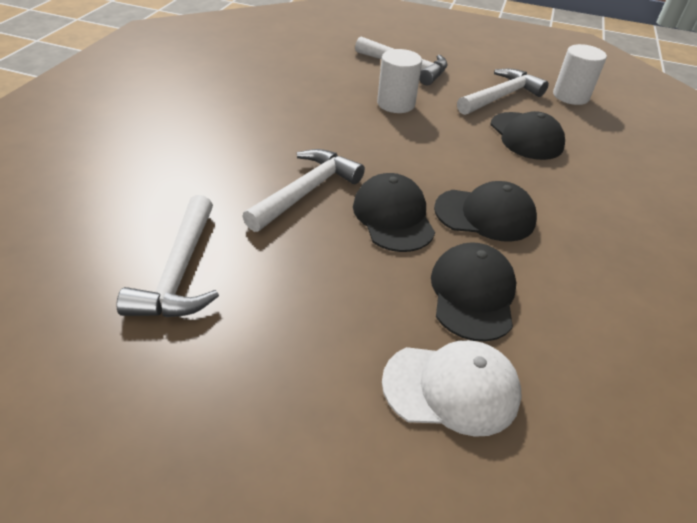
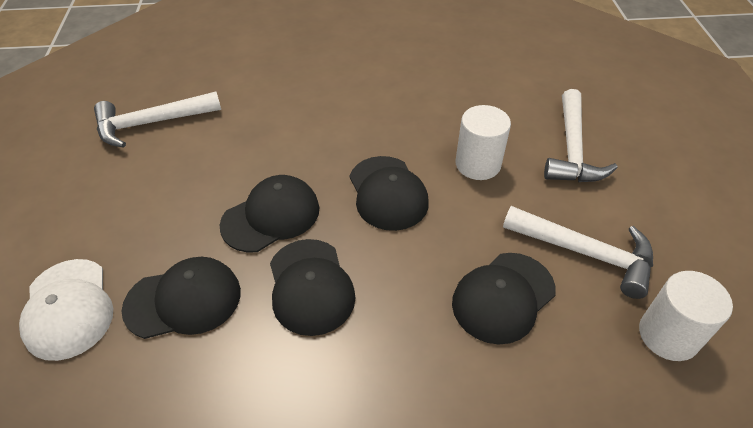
camera: 70 degrees right, 5 degrees up
(306, 191) = (278, 151): white hammer -> none
(402, 150) = (388, 193): none -> black cap

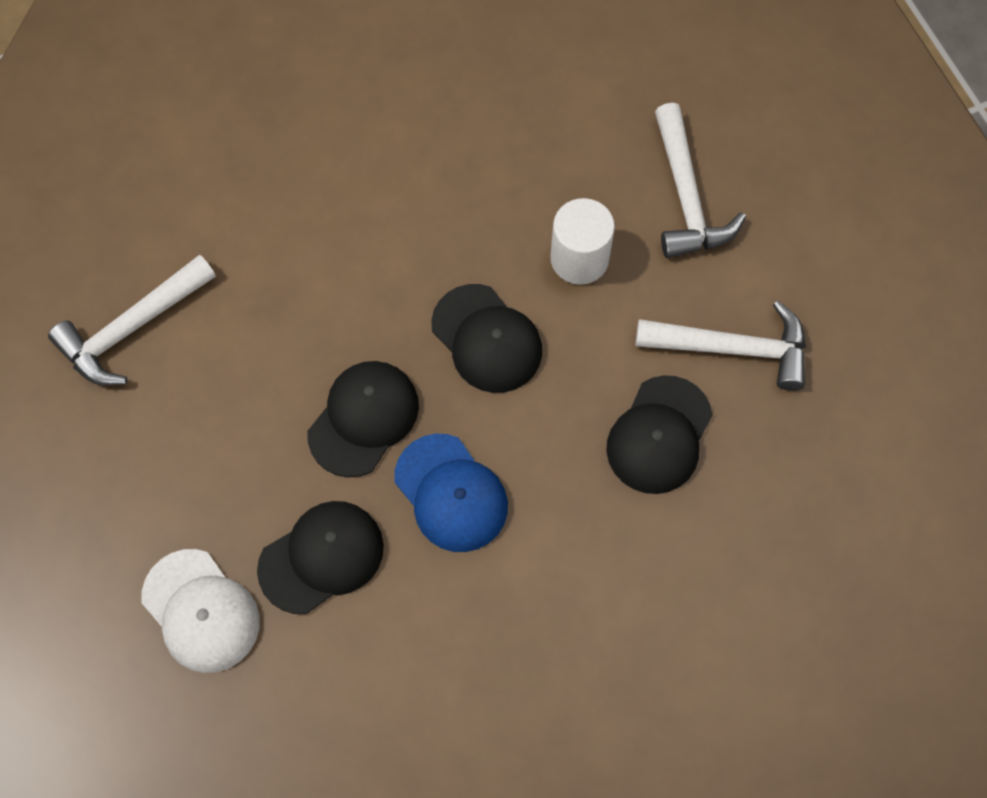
camera: 20 degrees left, 20 degrees up
(310, 286) = (451, 493): black cap -> blue cap
(668, 335) = (832, 422): white cylinder -> none

